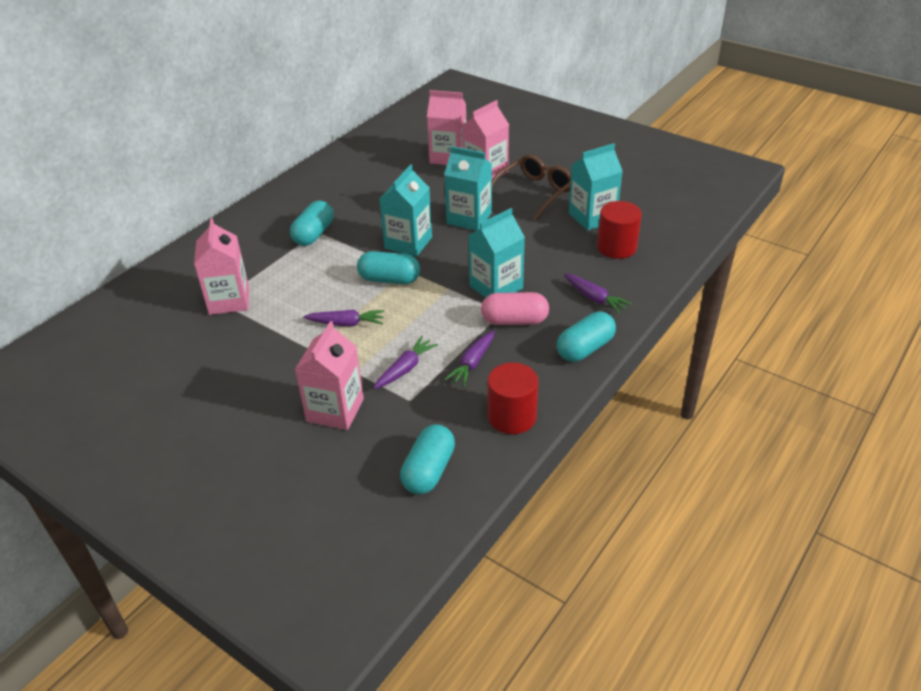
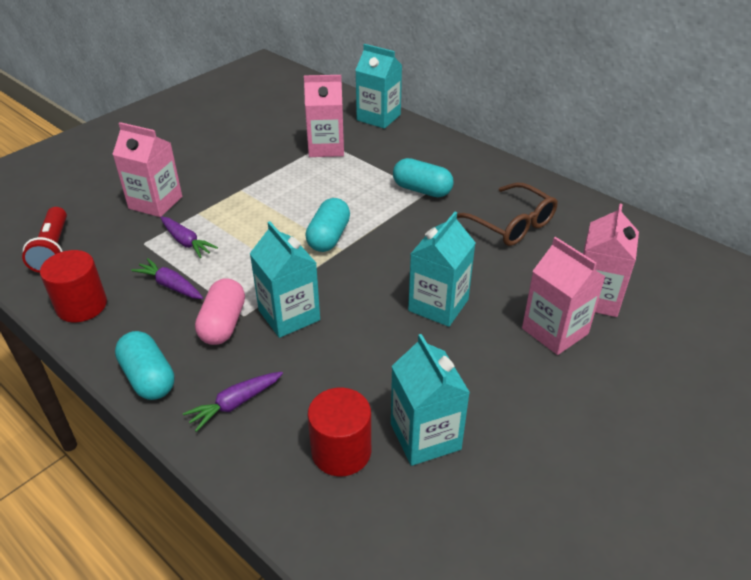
camera: 95 degrees right, 0 degrees up
(346, 323) = (267, 209): purple carrot -> none
(408, 243) = (393, 253): turquoise carton -> turquoise carton (378, 117)
(429, 471) = (53, 249): turquoise capsule -> red flashlight
(534, 192) = (498, 378): brown glasses -> brown glasses (511, 224)

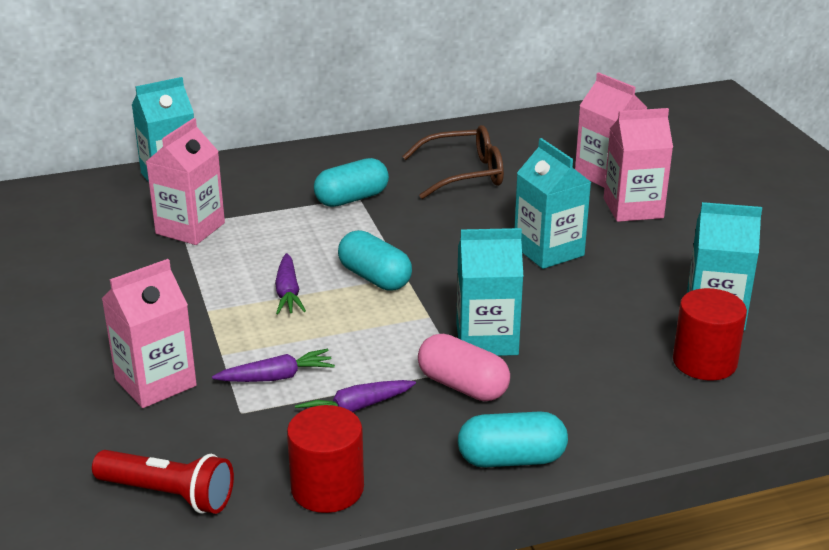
camera: 60 degrees left, 10 degrees down
(235, 404) = (598, 408): purple carrot -> purple carrot (288, 293)

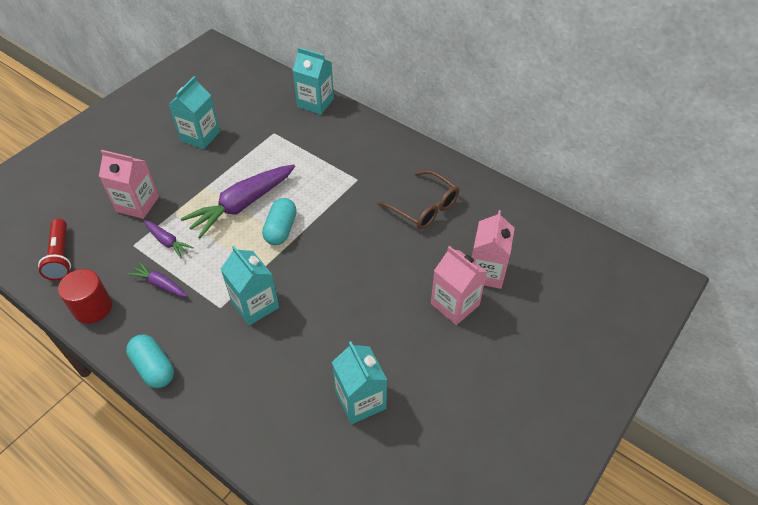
camera: 55 degrees right, 20 degrees up
(190, 228) = (273, 138): pink carton -> none
(288, 293) = (242, 205): purple carrot -> purple carrot, size x2.00
(352, 199) = (353, 177): turquoise capsule -> none
(462, 386) = (205, 316): pink capsule -> none
(548, 251) = (368, 287): turquoise carton -> turquoise carton (200, 136)
(704, 362) = (301, 417): red cylinder -> none

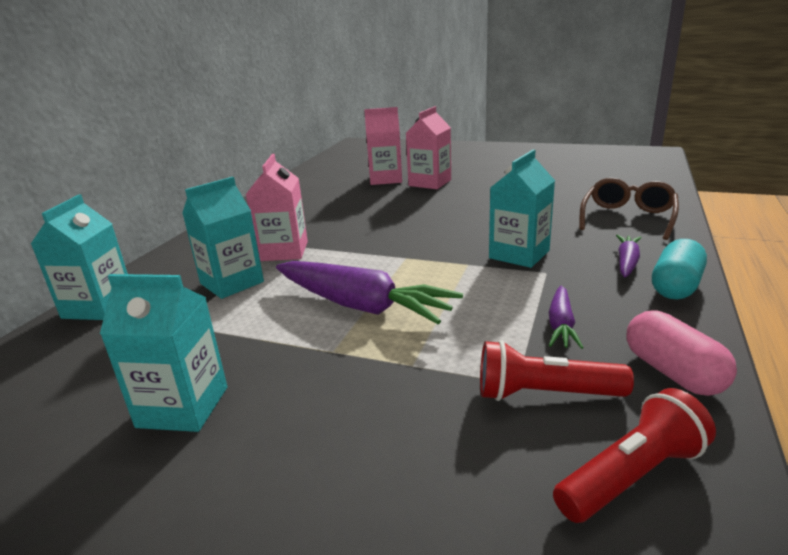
camera: 105 degrees left, 25 degrees down
(93, 308) = (673, 372): red cylinder -> pink capsule
(118, 251) = (545, 394): none -> red flashlight
(137, 204) = (416, 419): pink carton -> pink carton (283, 251)
(167, 242) = (479, 347): purple carrot -> purple carrot (626, 262)
(281, 229) = (392, 268): turquoise capsule -> none
(360, 400) = (561, 194): turquoise carton -> turquoise carton (232, 283)
(424, 207) = (316, 209): brown glasses -> brown glasses (627, 218)

